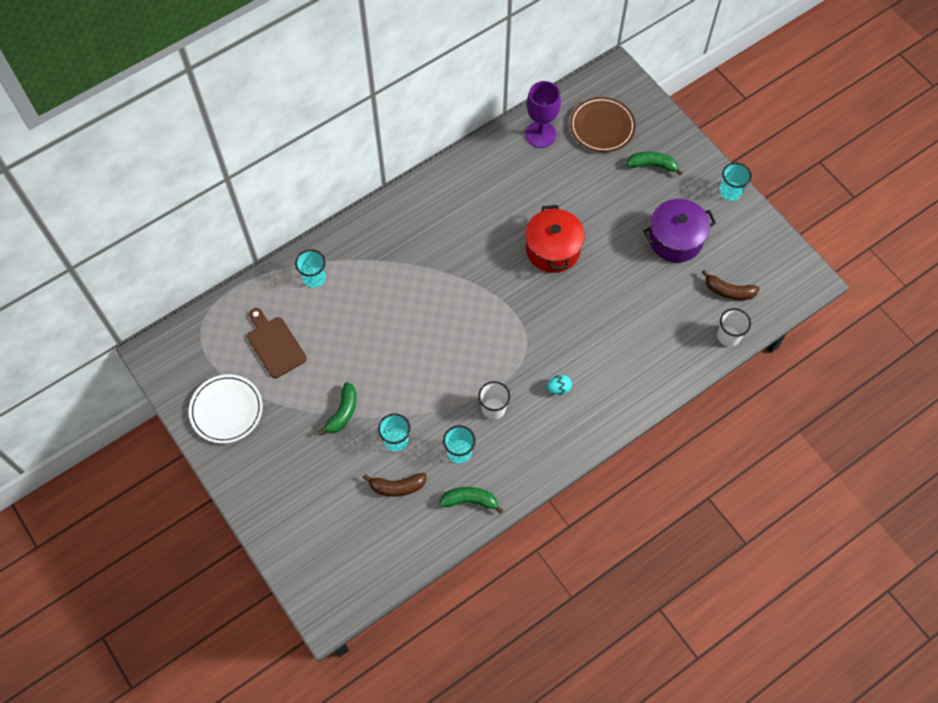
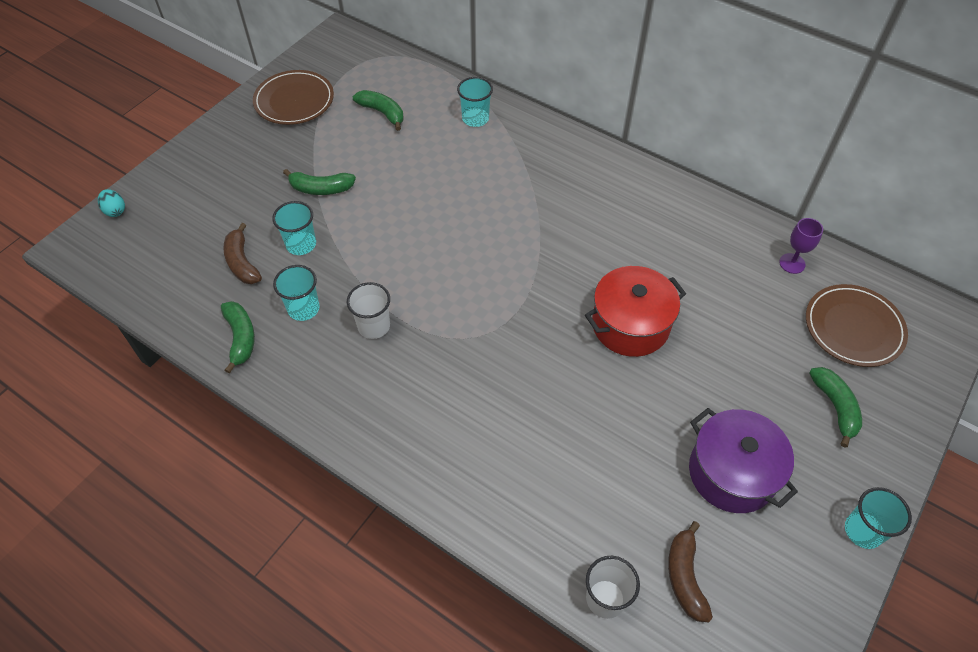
camera: 70 degrees right, 10 degrees down
(226, 410) = (294, 101): white plate -> brown plate
(275, 344) = (382, 113): brown cutting board -> green banana
(540, 134) = (792, 263): purple goblet -> purple goblet, size x0.58
(558, 388) = (428, 390): turquoise egg -> turquoise egg (115, 211)

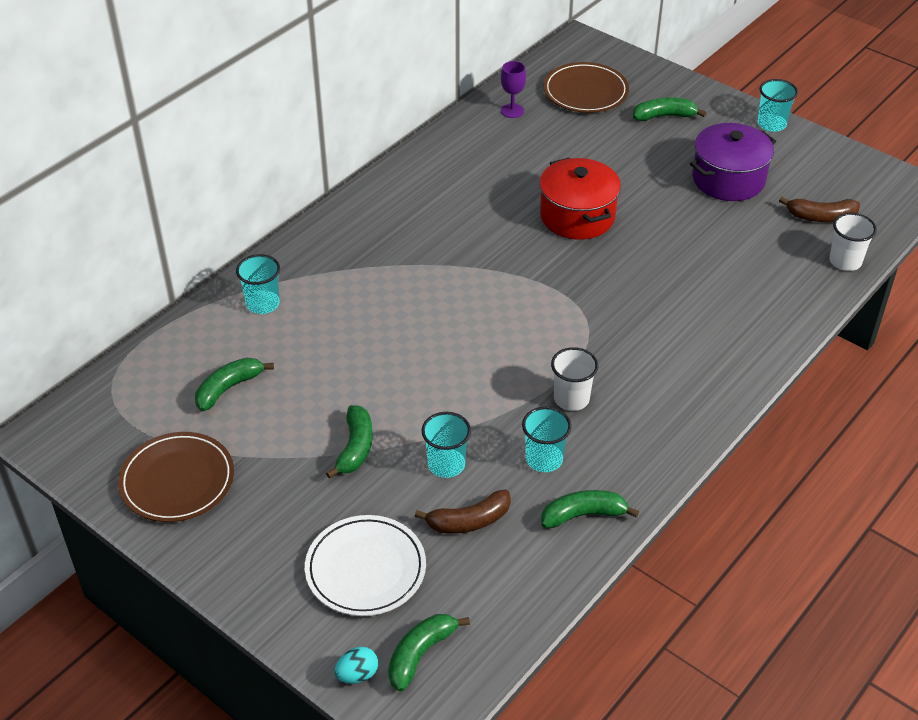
camera: 85 degrees left, 10 degrees down
(125, 243) = (420, 654): none -> green banana
(204, 206) = (365, 569): none -> white plate

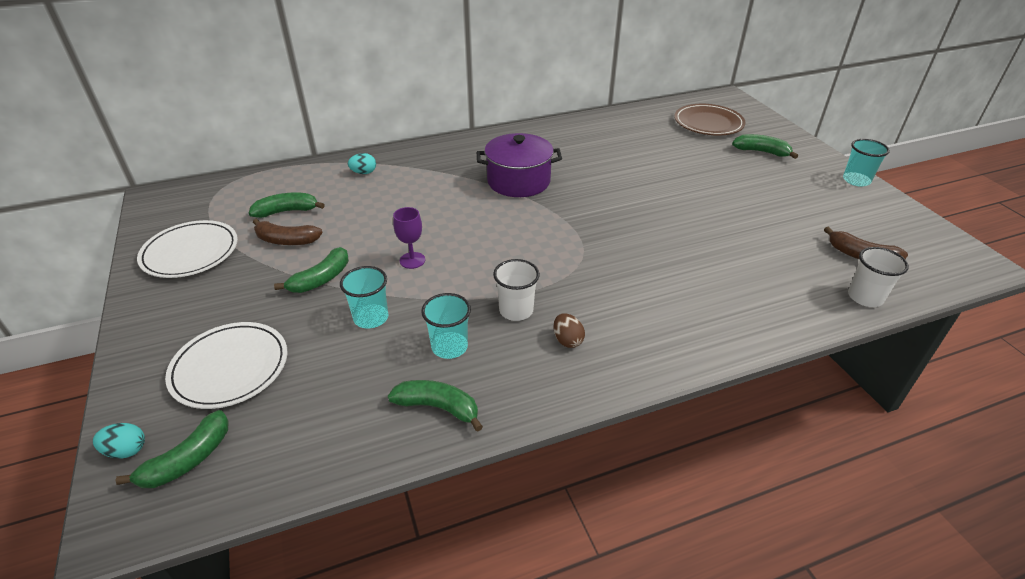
camera: 30 degrees right, 5 degrees down
(177, 480) = (190, 252): brown plate -> white plate
(263, 304) = (364, 173): turquoise cup -> turquoise egg
(420, 654) = (188, 460): green banana -> green banana turned 150 degrees clockwise
(469, 521) = (342, 368): brown banana -> brown banana (286, 240)
(512, 111) = (642, 120): purple goblet -> purple goblet (412, 260)
(577, 216) = (636, 191): red pot -> none
(638, 408) = (567, 340): none -> brown egg
(728, 179) = (787, 204): purple pot -> purple pot (518, 181)

